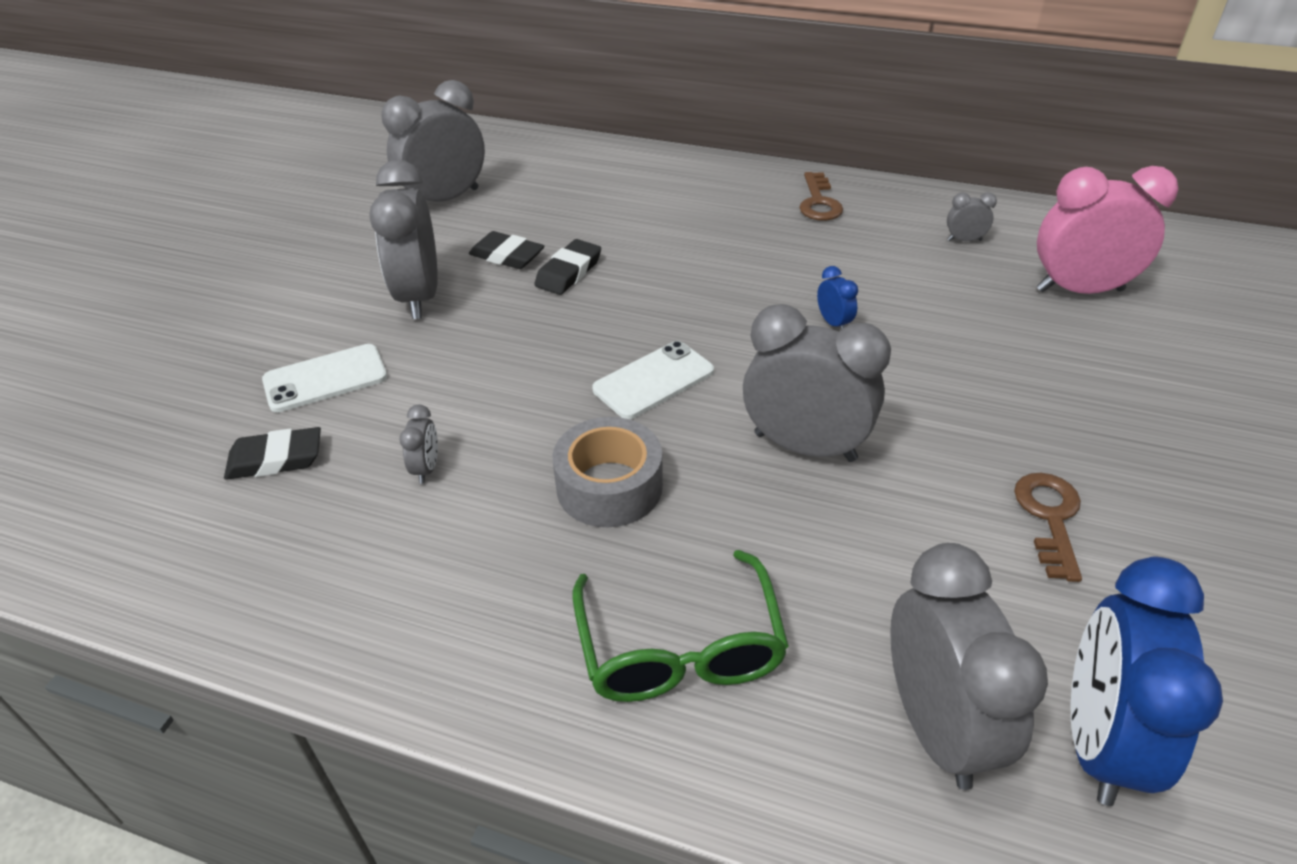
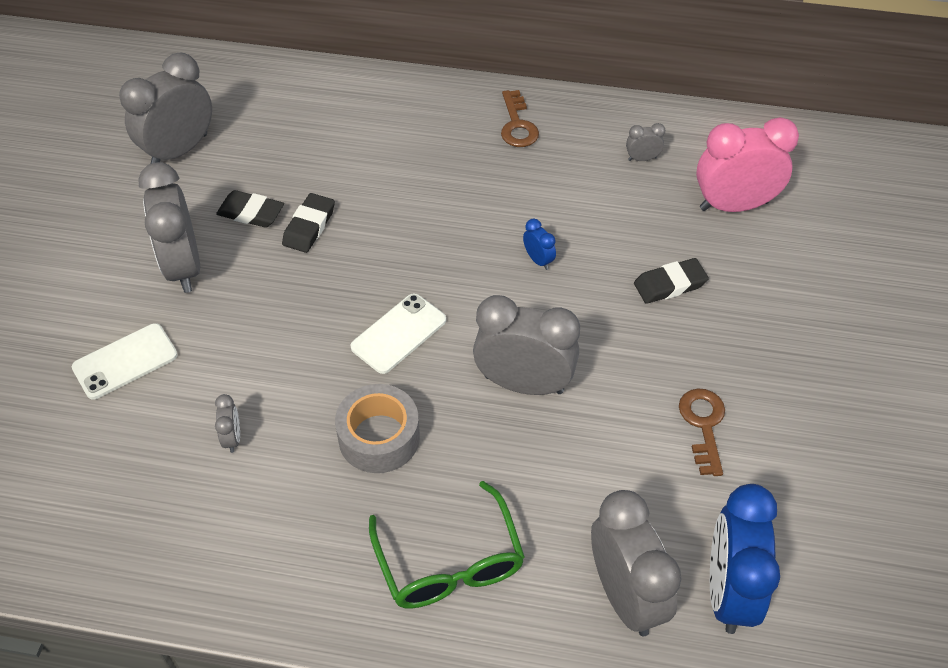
camera: 10 degrees left, 10 degrees up
(275, 459) = (107, 444): black eraser -> black eraser (670, 284)

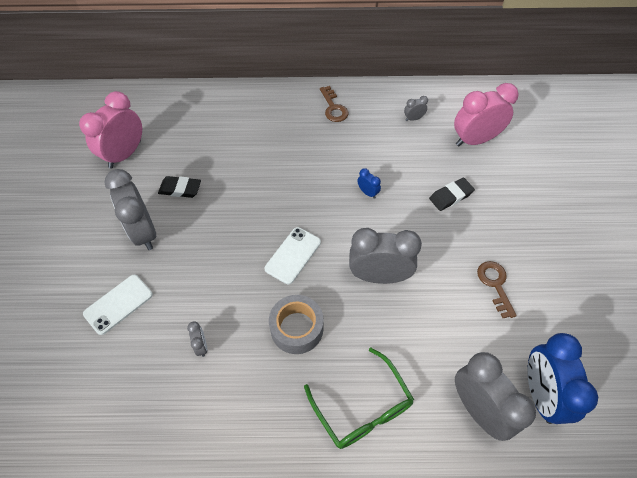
camera: 10 degrees left, 5 degrees up
(179, 150) = (125, 154): grey clock -> pink clock
(309, 226) = (219, 192): black eraser -> none

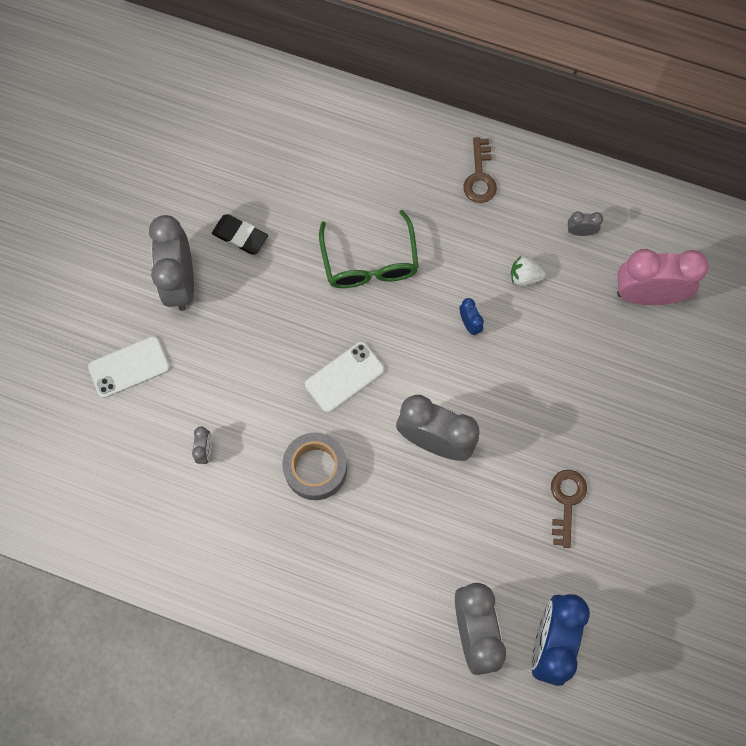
camera: 20 degrees right, 15 degrees up
(125, 154) = (186, 159): pink clock -> none
(362, 408) = (352, 583): green glasses -> green glasses (370, 262)
(391, 154) = (524, 277): none -> white strawberry
(451, 196) = (572, 366): black eraser -> none

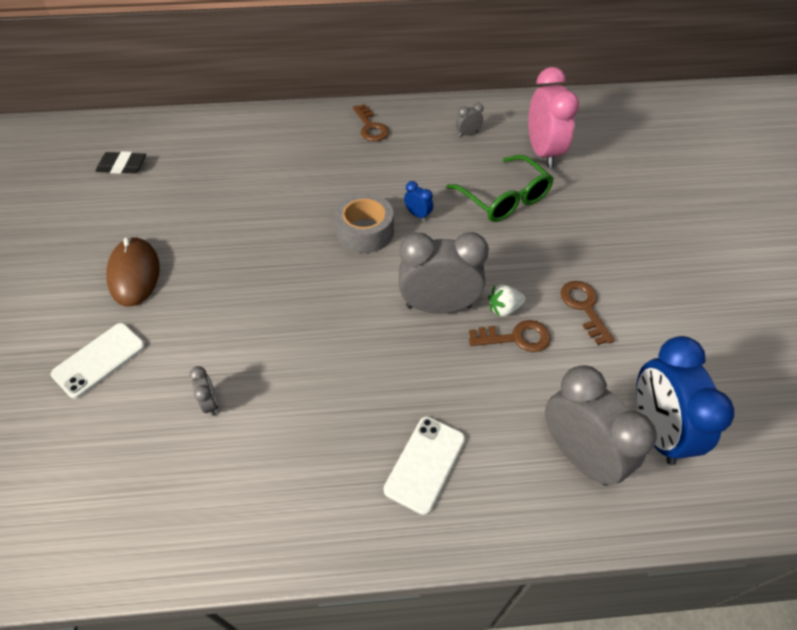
camera: 25 degrees left, 20 degrees down
(180, 283) = (134, 274): grey clock -> brown mouse
(240, 236) = (182, 223): black eraser -> black eraser (122, 166)
(315, 469) = (336, 373): grey tape -> grey tape (365, 231)
(344, 377) = (328, 289): white phone -> white phone (425, 464)
(370, 262) = (309, 203): green glasses -> green glasses (504, 199)
(486, 504) = (516, 338): none -> brown key
(524, 277) = (443, 172): white strawberry -> white strawberry (504, 308)
(647, 294) = (543, 153): pink clock -> pink clock turned 105 degrees clockwise

